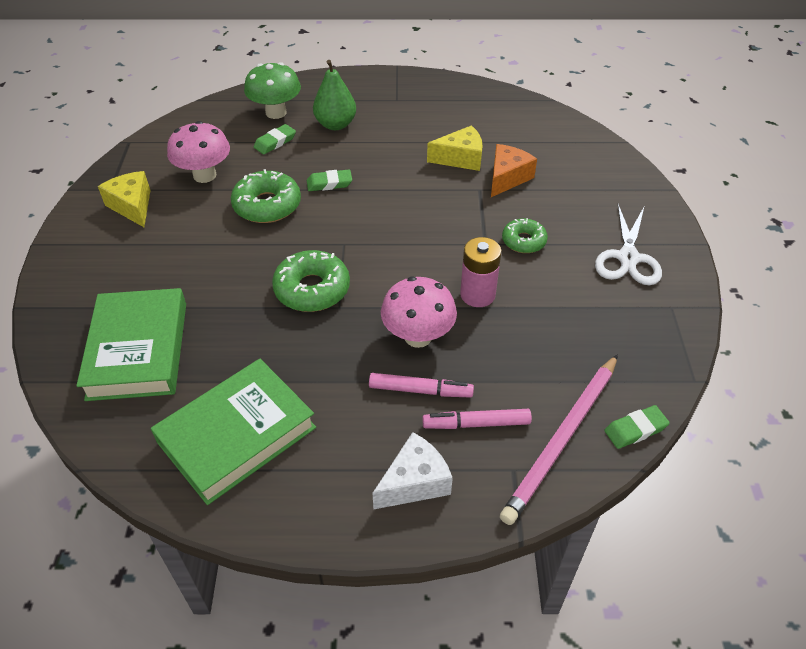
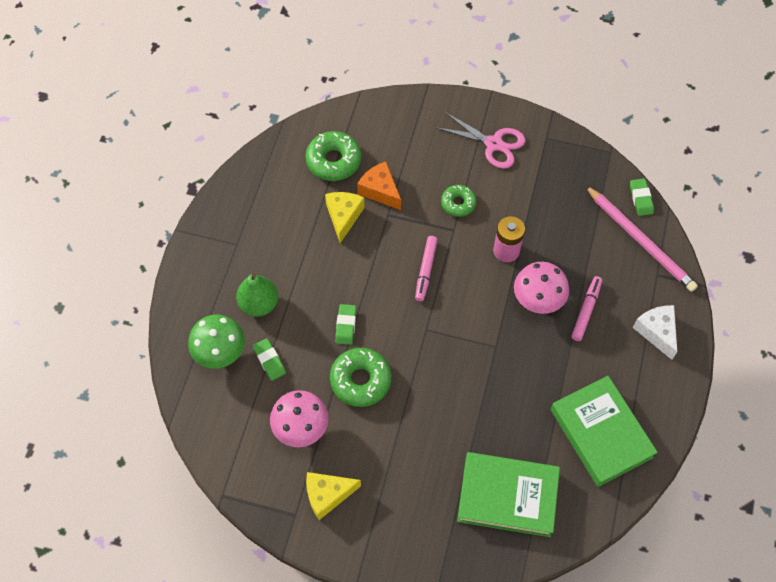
camera: 75 degrees left, 15 degrees up
(312, 289) = (472, 362): green donut -> green donut (333, 161)
(476, 424) = (619, 285): pink marker -> pink marker (425, 270)
(628, 258) = (493, 144): white scissors -> pink scissors

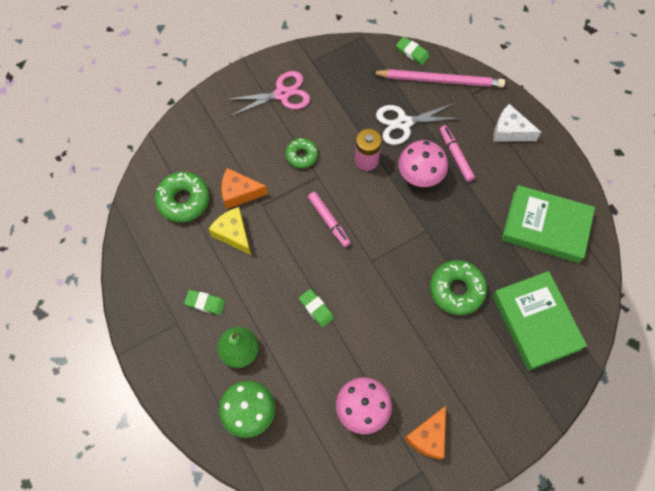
camera: 45 degrees left, 5 degrees up
(269, 360) = (290, 384): green eraser -> green eraser (205, 303)
(327, 495) = (428, 436): yellow cheese -> orange cheese
(360, 380) = (366, 337): green donut -> green donut (457, 290)
(507, 496) = (536, 322): green book -> green book turned 75 degrees counterclockwise
(570, 248) = (404, 123): none -> white scissors

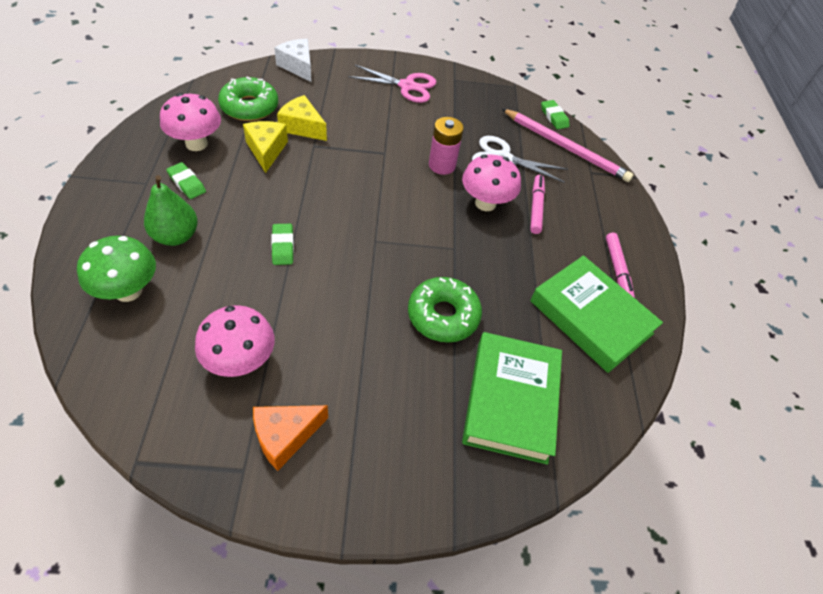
camera: 25 degrees right, 15 degrees down
(178, 263) = (196, 144): none -> pink mushroom
(239, 193) = (302, 127): orange cheese -> yellow cheese
(301, 155) = (384, 132): green donut -> none
(329, 221) = (363, 188): pink marker -> pink marker (617, 270)
(510, 131) = (610, 218): white cheese -> white cheese (298, 66)

